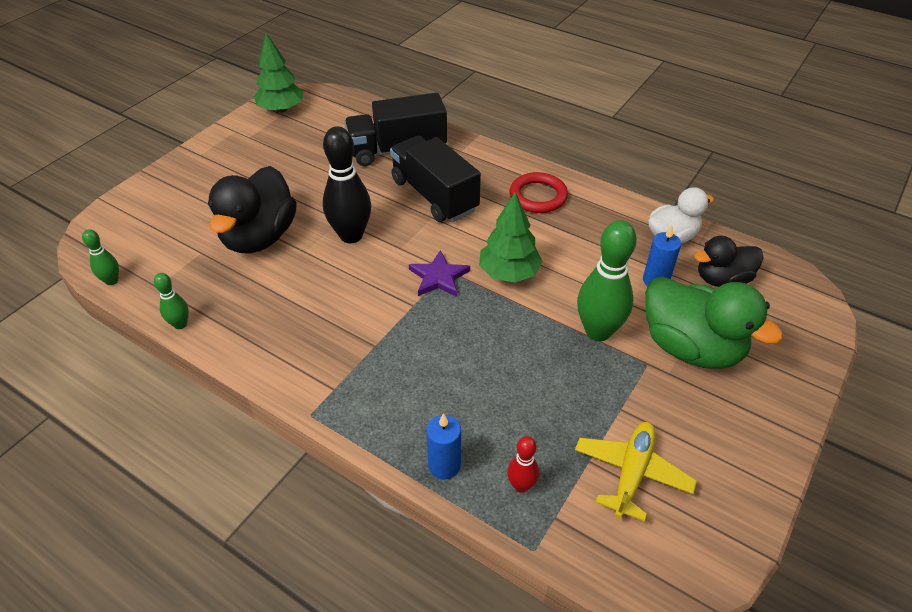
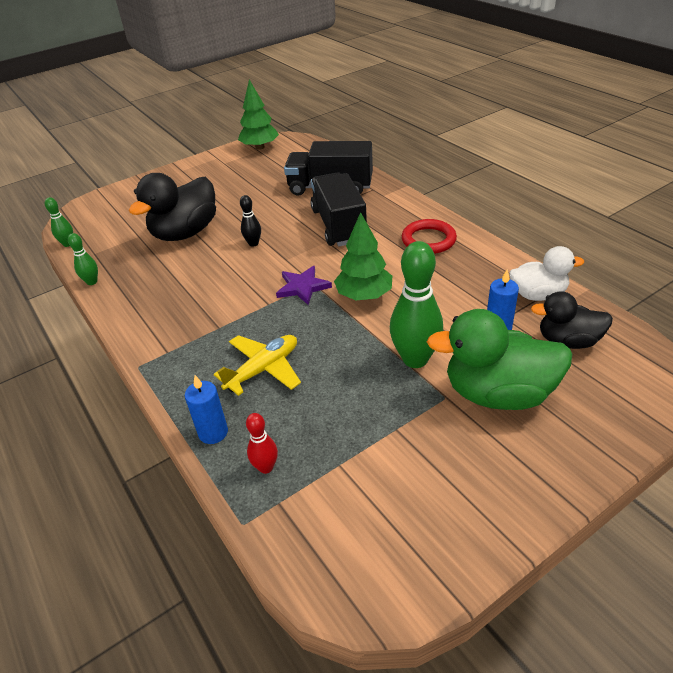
camera: 25 degrees right, 5 degrees down
(351, 235) = (253, 243): black bowling pin -> black bowling pin, size x0.50
(631, 473) = (371, 487): yellow plane -> yellow plane (263, 369)
(691, 347) = (498, 393): green duck -> green duck turned 120 degrees clockwise

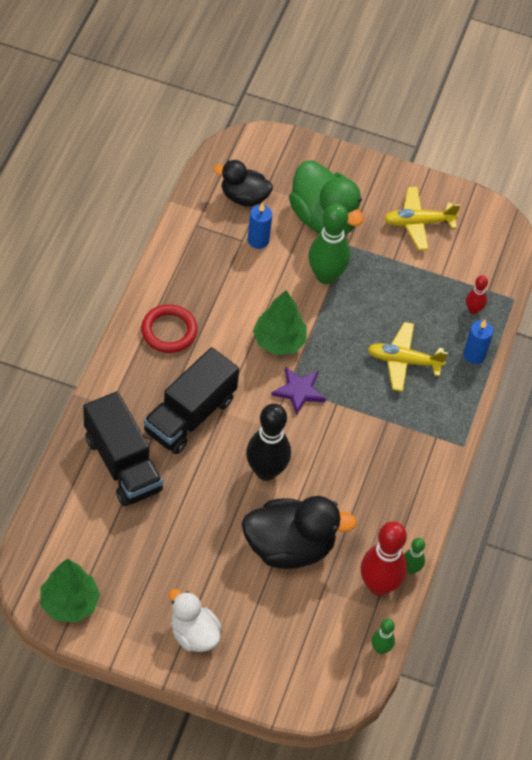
camera: 135 degrees left, 15 degrees up
(104, 261) = (379, 585): none -> red bowling pin
(253, 243) = (266, 471): black bowling pin -> black bowling pin, size x2.00
(435, 485) = (418, 223): none -> yellow plane
(538, 295) = (200, 229): white duck -> white duck (193, 634)
(568, 341) = (244, 197): black duck -> black duck turned 135 degrees clockwise

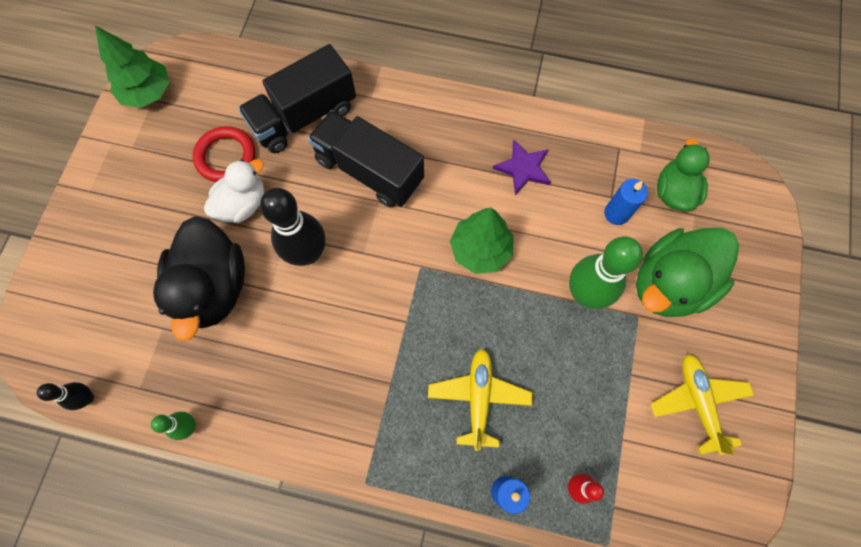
camera: 90 degrees right, 15 degrees up
(169, 331) = (472, 138): red ring -> red ring (226, 157)
(193, 634) = (112, 204): white duck -> white duck (243, 204)
(244, 197) = (673, 192): black duck -> green duck
(299, 391) = (416, 278): purple star -> purple star (523, 168)
(379, 585) = (167, 390): red bowling pin -> none
(380, 648) = (87, 398): green bowling pin -> black bowling pin

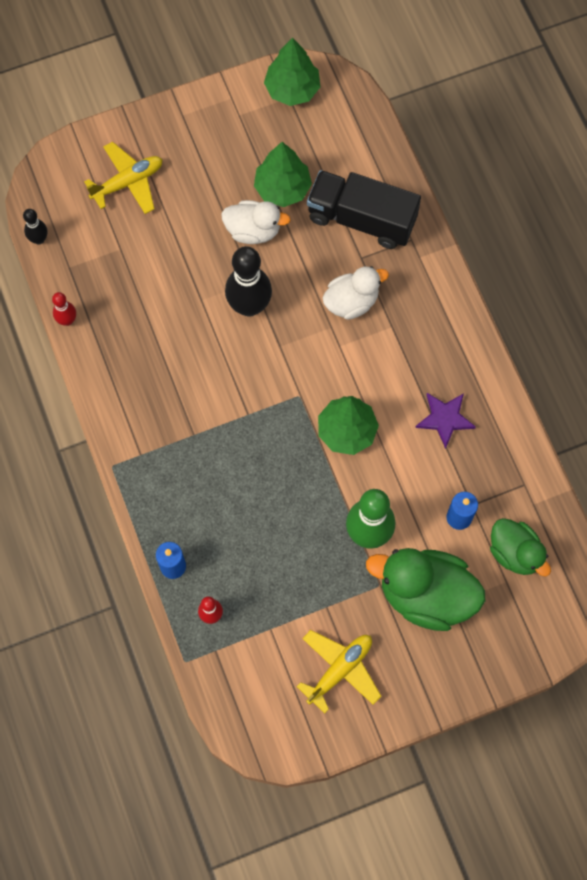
camera: 55 degrees right, 0 degrees up
(189, 426) = (67, 320): green bowling pin -> red bowling pin
(214, 287) = (175, 260): black duck -> none
(226, 157) = (282, 188): red ring -> green tree
(369, 171) = (351, 302): black truck -> white duck
(479, 398) = (227, 505): yellow plane -> yellow plane (128, 182)
(673, 192) = (515, 553): green duck -> green duck turned 75 degrees clockwise

